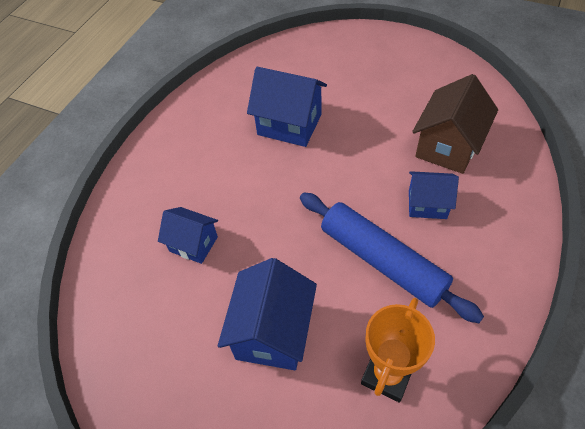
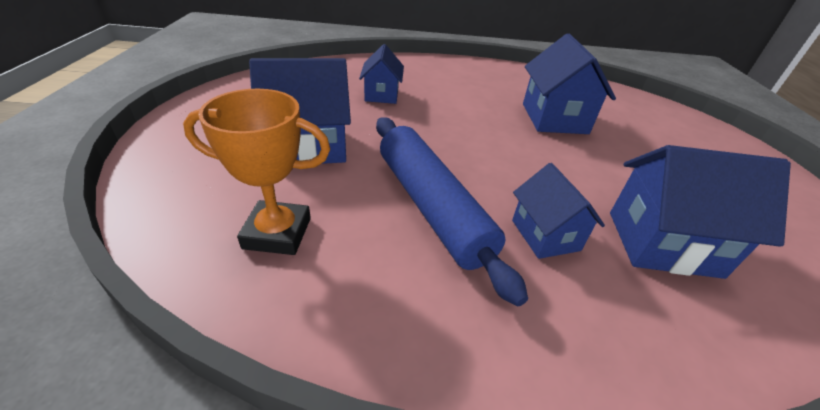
camera: 60 degrees right, 15 degrees down
(382, 261) = (431, 206): blue rolling pin -> blue rolling pin turned 45 degrees counterclockwise
(448, 146) = (663, 243): brown house -> blue house

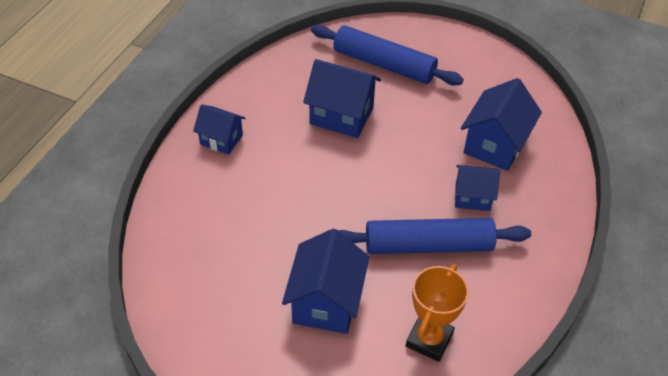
camera: 65 degrees left, 10 degrees up
(381, 95) = (250, 223): blue house -> blue house (221, 140)
(656, 132) = (384, 64): none -> blue rolling pin

